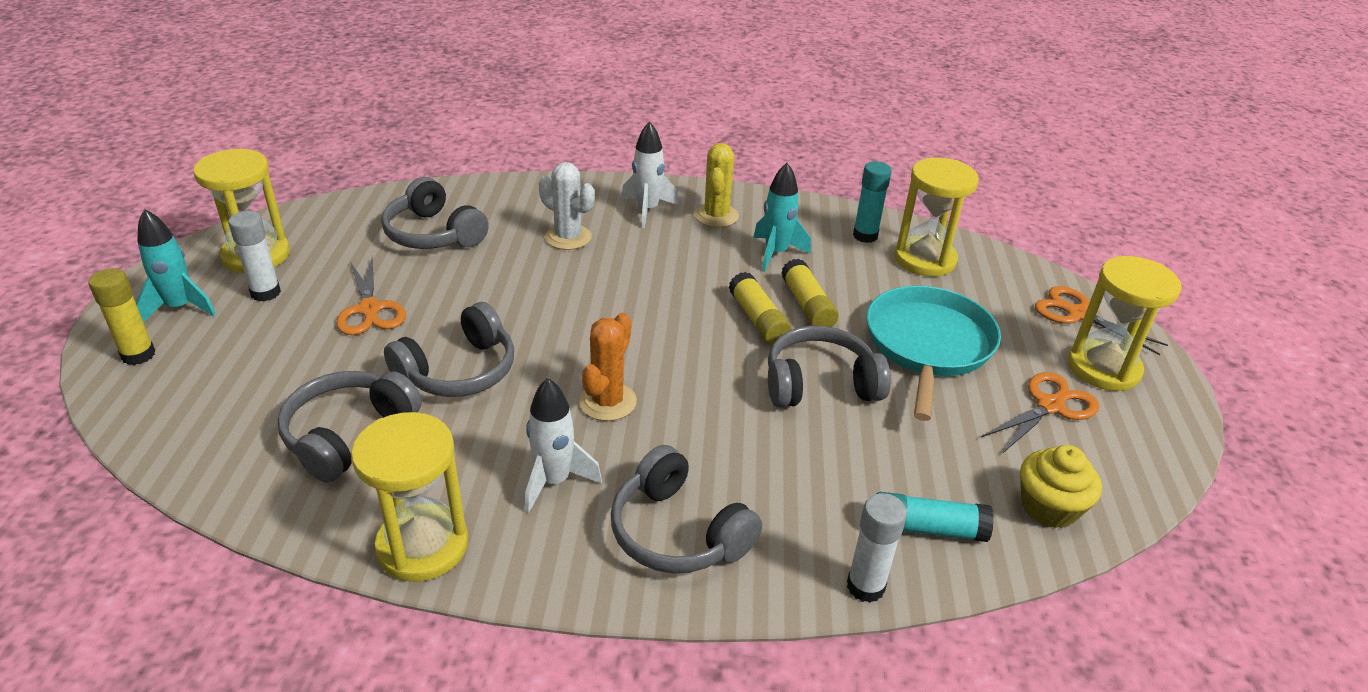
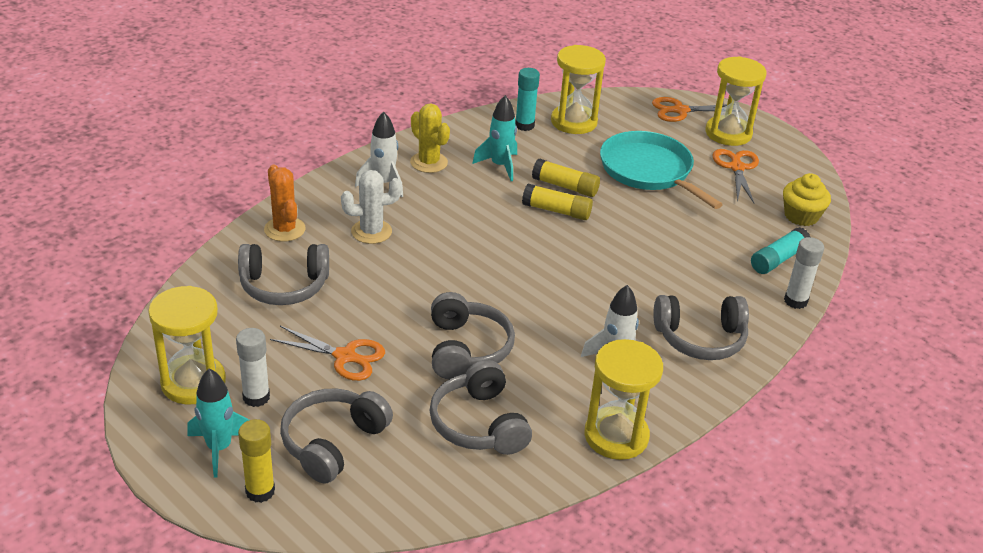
camera: 50 degrees left, 0 degrees up
(607, 402) = (567, 306): orange cactus -> orange cactus (284, 229)
(820, 384) = (638, 225): grey headphones -> grey headphones (333, 442)

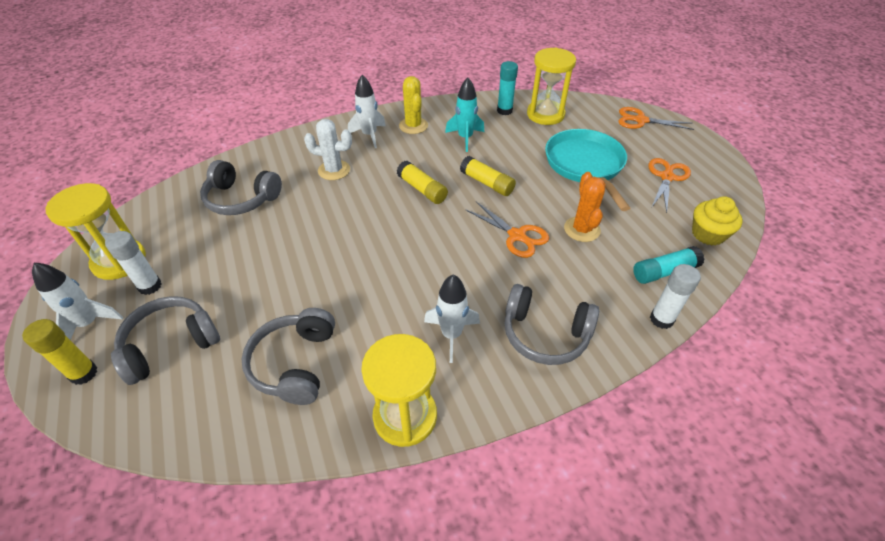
camera: 25 degrees right, 10 degrees up
(219, 448) = (89, 323): turquoise rocket -> white rocket
(284, 229) = (275, 156): orange cactus -> orange cactus (582, 229)
(345, 356) = (238, 268): orange scissors -> orange scissors (516, 236)
(466, 349) = (334, 287): grey headphones -> none
(565, 186) = (506, 164): yellow glue stick -> yellow glue stick (422, 189)
(728, 133) = (674, 146): yellow hourglass -> none

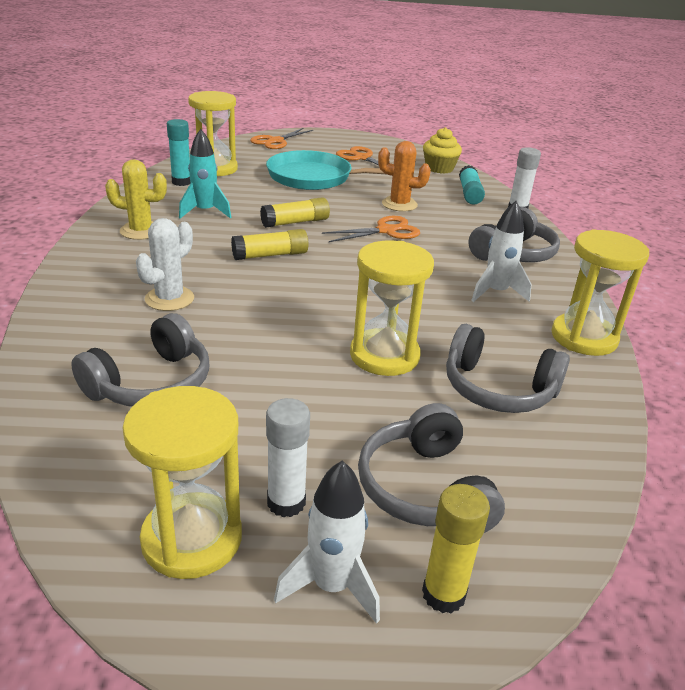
camera: 70 degrees left, 15 degrees down
(313, 287) = (384, 355): none -> yellow hourglass
(369, 135) = (123, 260): white rocket -> none

